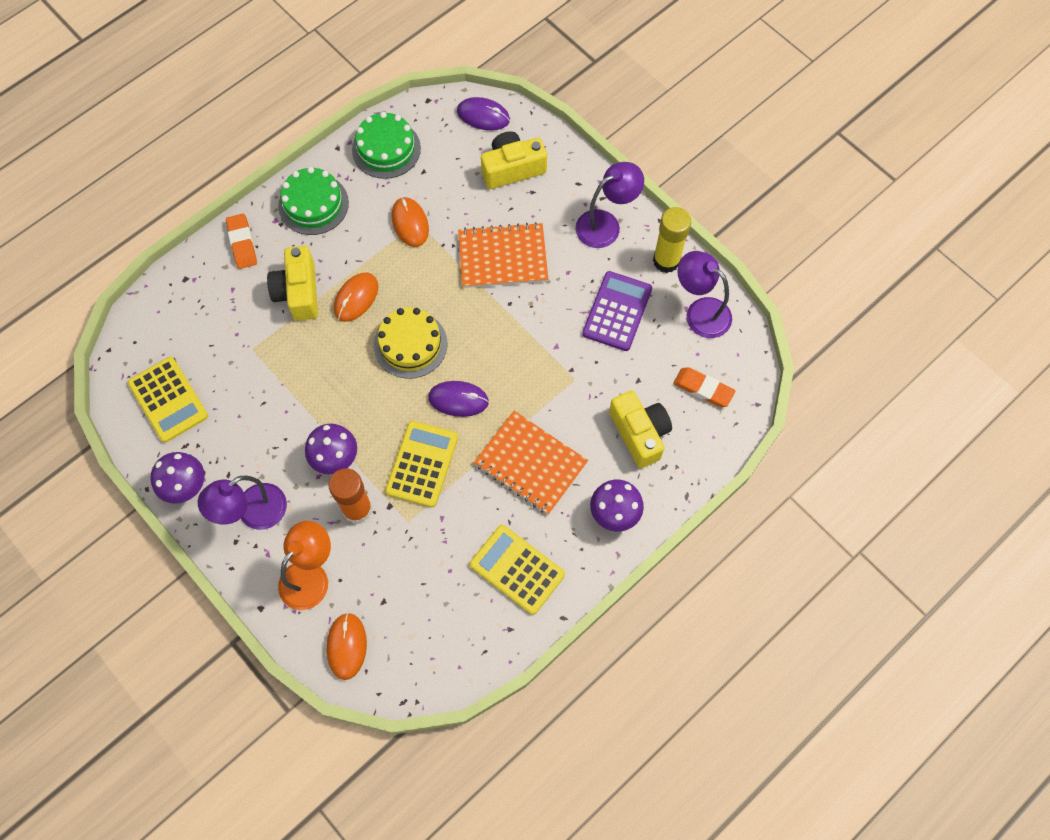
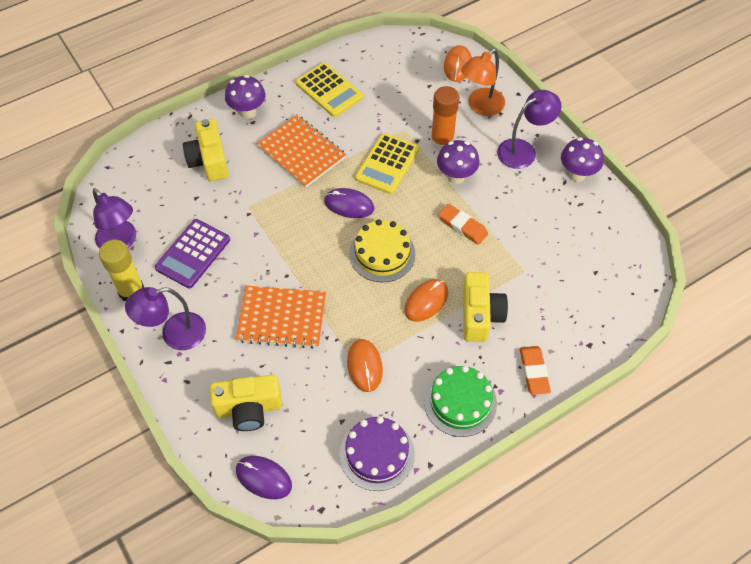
camera: 170 degrees left, 10 degrees down
(168, 400) = (597, 240): yellow calculator -> none
(386, 149) = (377, 454): green cake -> purple cake
(703, 389) = (145, 184): orange eraser -> orange eraser (462, 226)

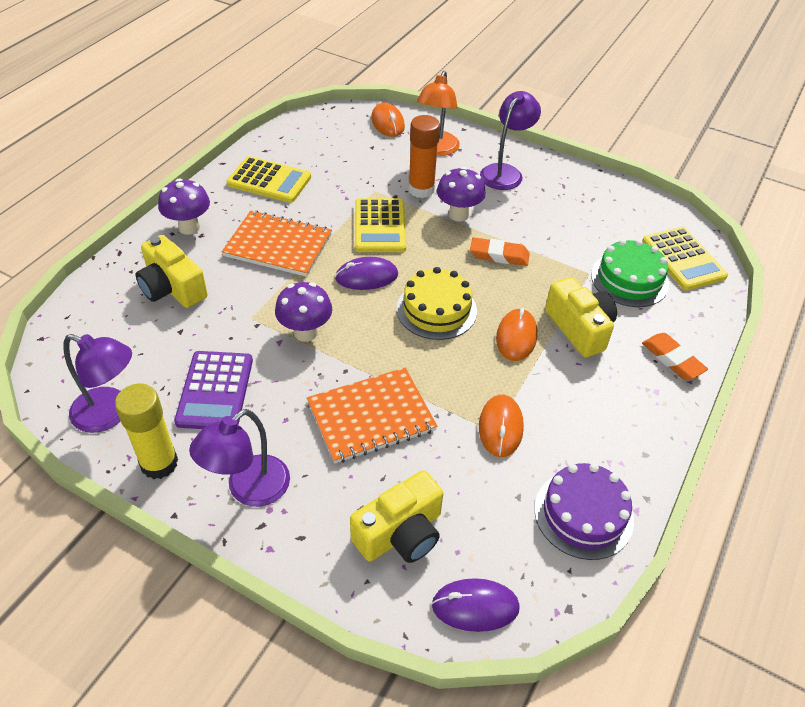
camera: 30 degrees left, 10 degrees down
(364, 366) = (500, 427): orange mouse -> orange mouse turned 45 degrees clockwise
(460, 402) = (626, 420): green cake -> green cake (629, 279)
(577, 174) = (570, 176): purple mushroom -> purple mushroom (305, 332)
(614, 290) = (683, 259): none -> yellow calculator

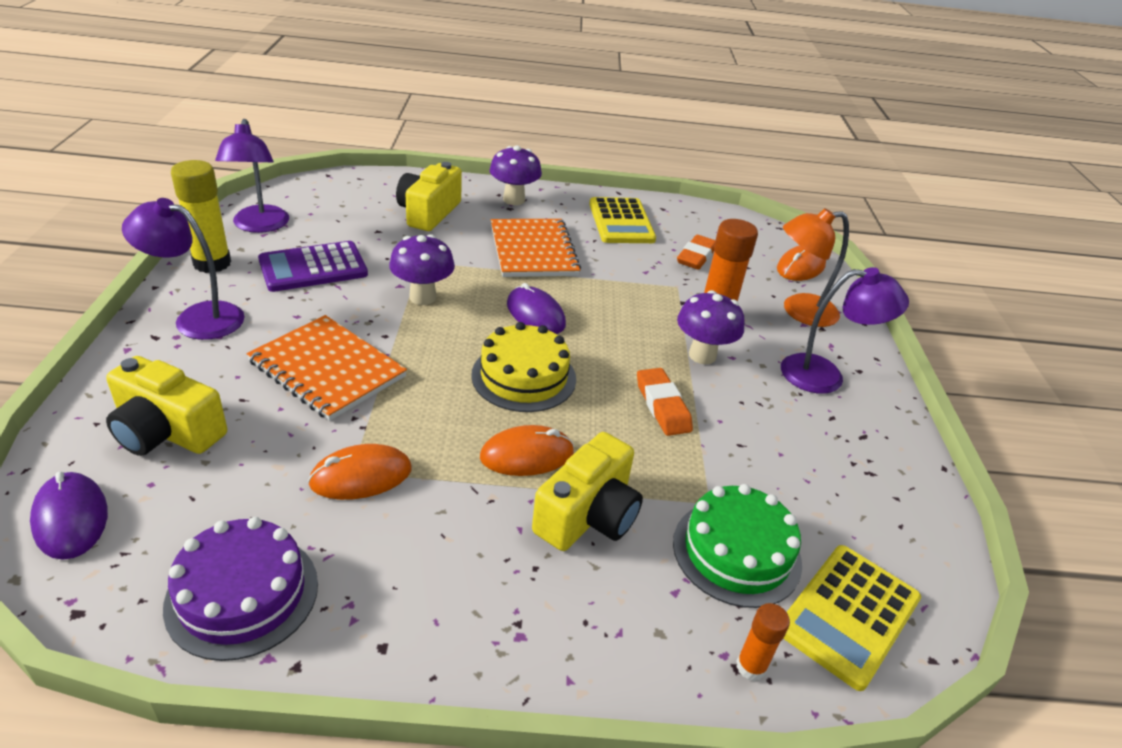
camera: 60 degrees right, 10 degrees down
(379, 226) = (623, 303): yellow calculator -> none
(672, 359) = (603, 644): orange eraser -> orange eraser (696, 256)
(702, 309) = (751, 667): none -> orange glue stick

